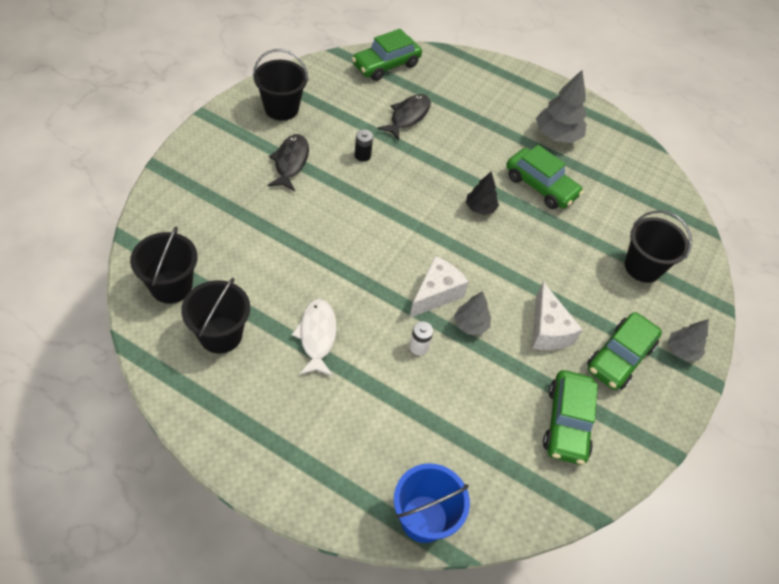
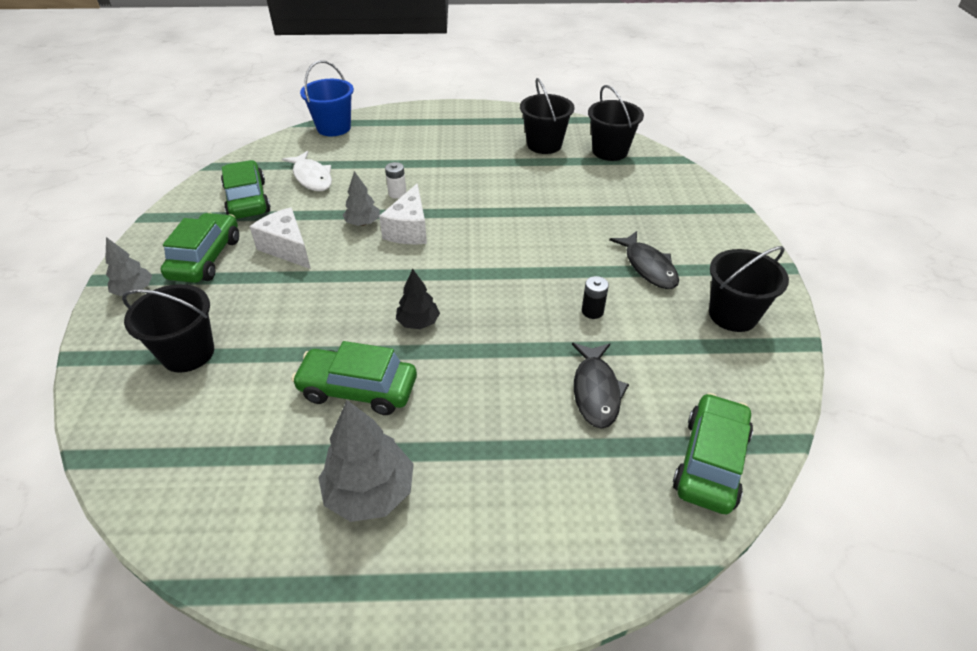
camera: 155 degrees right, 10 degrees down
(317, 336) = (479, 169): white fish -> white fish (312, 177)

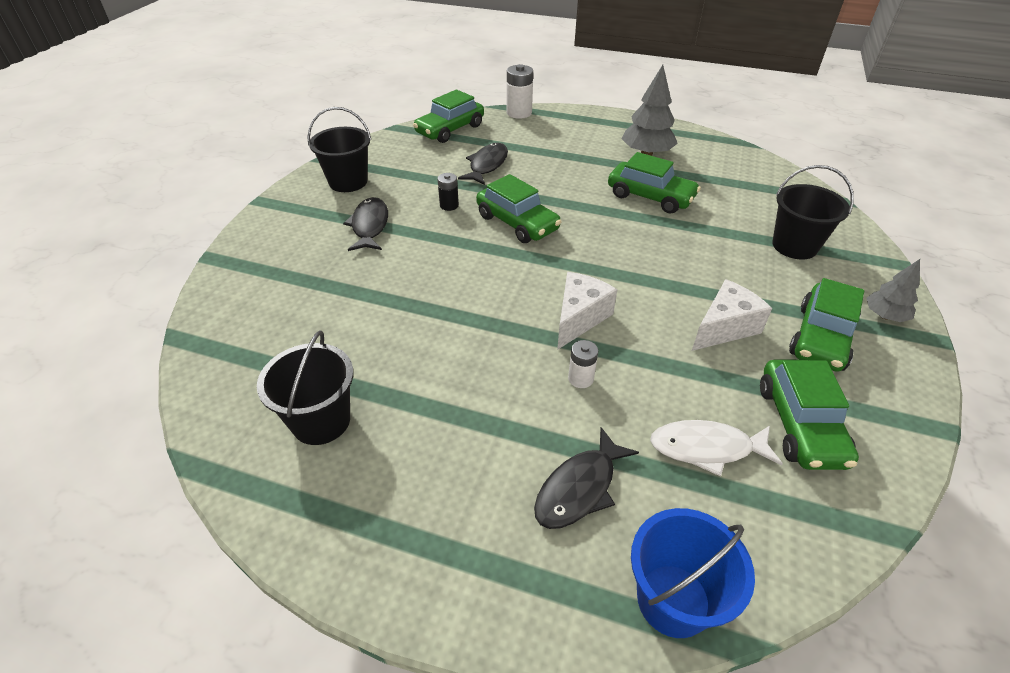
camera: 160 degrees left, 0 degrees up
(287, 248) = (725, 328): white cheese -> white cheese turned 105 degrees counterclockwise
(312, 177) = (707, 448): white fish -> white fish turned 75 degrees counterclockwise
(363, 223) = (633, 341): grey tree -> none
(385, 149) = (579, 488): none -> black fish
(418, 322) = (595, 227): black tree -> none
(505, 307) = (517, 223): none -> green car
(610, 151) = (245, 378): black bucket -> none
(635, 560) = (519, 113): none -> white battery

